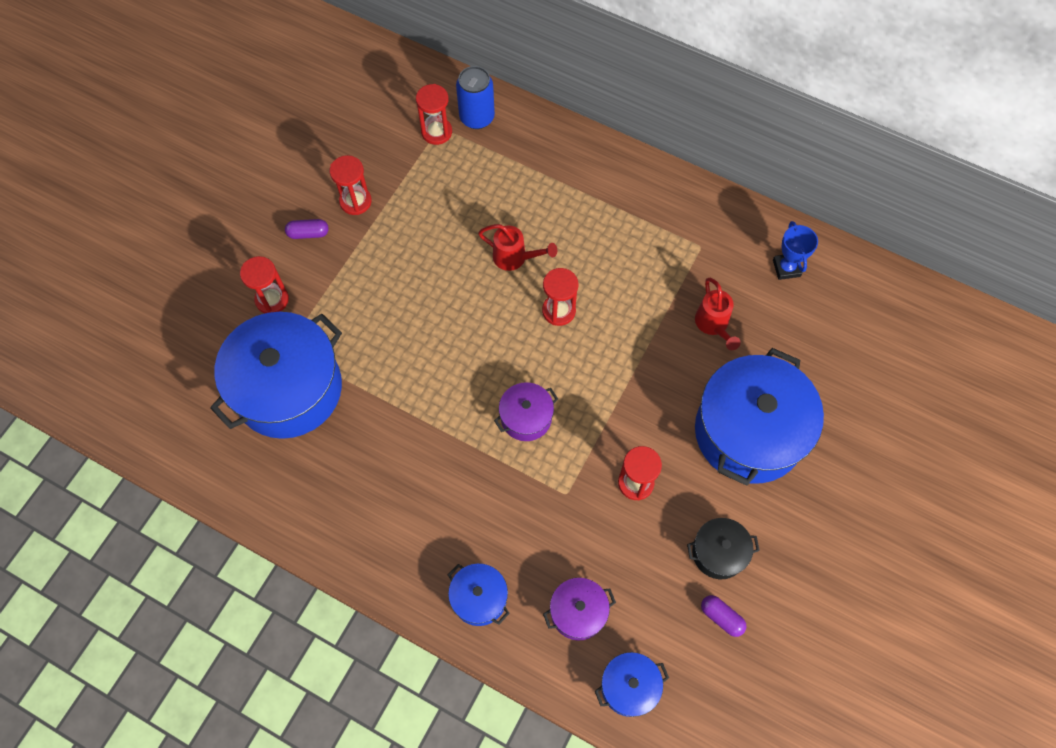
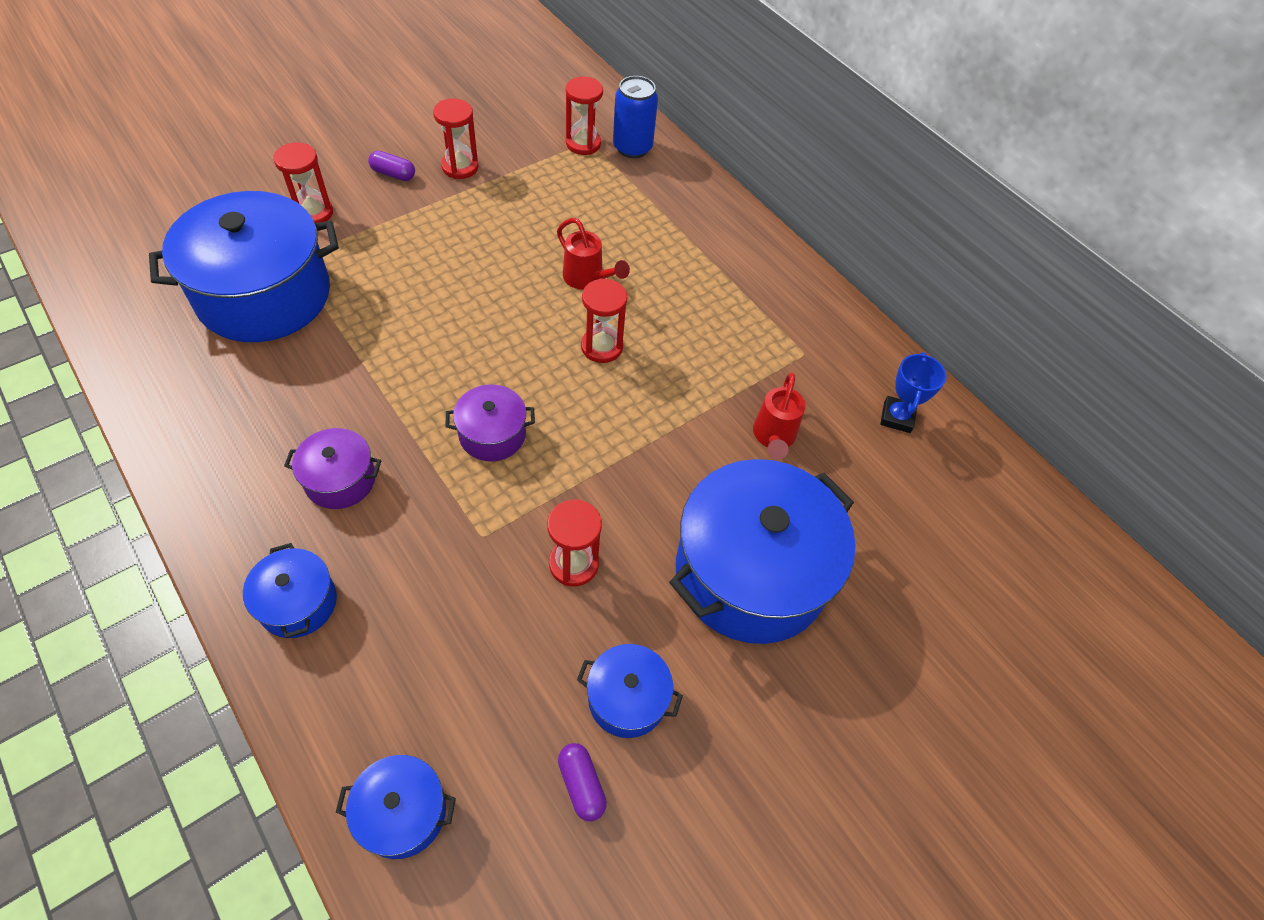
camera: 20 degrees right, 10 degrees down
(578, 612) = (402, 681): purple pot -> purple pot (340, 480)
(718, 552) = (627, 698): black pot -> blue pot

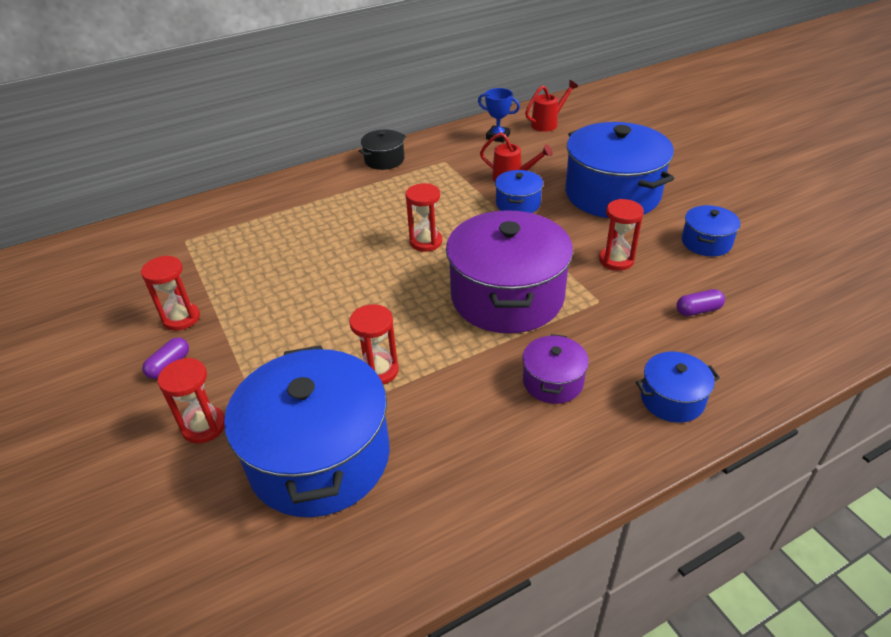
camera: 75 degrees left, 15 degrees down
(402, 812) = (811, 334): blue pot -> blue pot (518, 204)
(492, 434) = (507, 296): purple pot -> purple pot, size x2.14
(581, 784) = (765, 261): purple capsule -> purple capsule (698, 310)
(583, 144) = (186, 244): red hourglass -> red hourglass (378, 371)
(588, 279) = (353, 246): red watering can -> red watering can (548, 123)
(632, 148) = (205, 218): blue can -> none
(793, 287) = (384, 160): none -> black pot

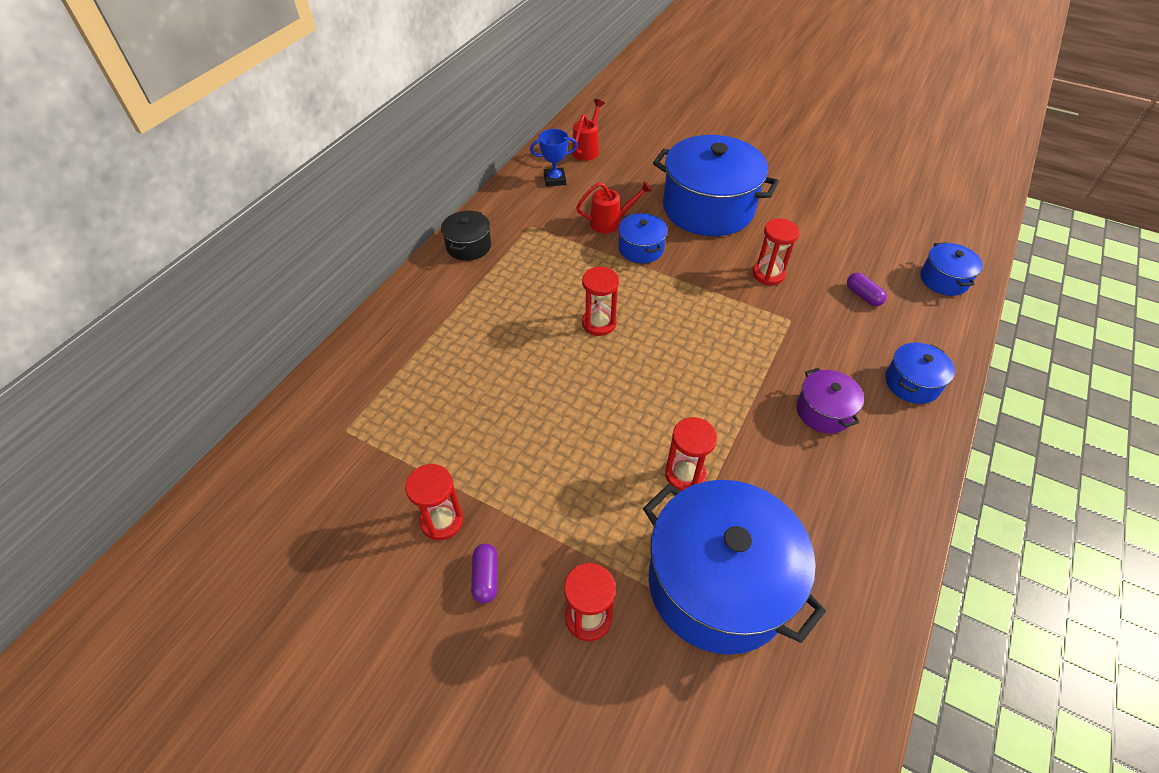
camera: 35 degrees left, 10 degrees up
(507, 296) = (719, 348): purple pot -> none
(698, 310) = (863, 296): purple capsule -> purple capsule turned 75 degrees counterclockwise
(706, 242) = (816, 229): blue pot -> blue pot (944, 280)

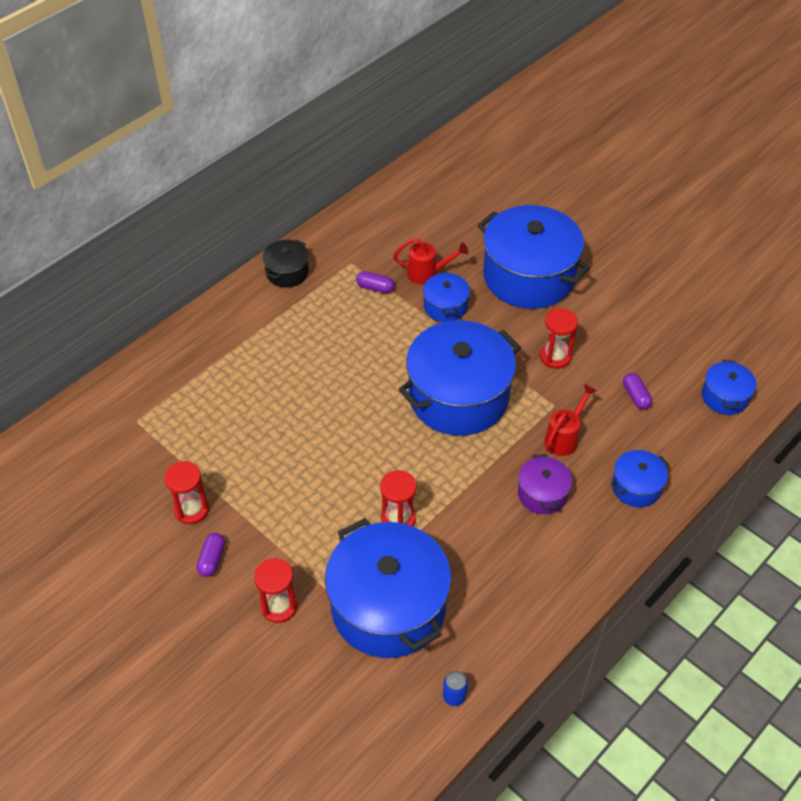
camera: 15 degrees right, 0 degrees up
(554, 180) = (391, 217): blue trophy -> none
(564, 244) = (375, 288): none -> purple capsule
(587, 149) = (436, 188): red watering can -> red watering can (565, 437)
(599, 323) = (377, 372): red hourglass -> none
(692, 331) = (458, 397): none -> blue pot
(844, 680) = (454, 696): none -> blue can

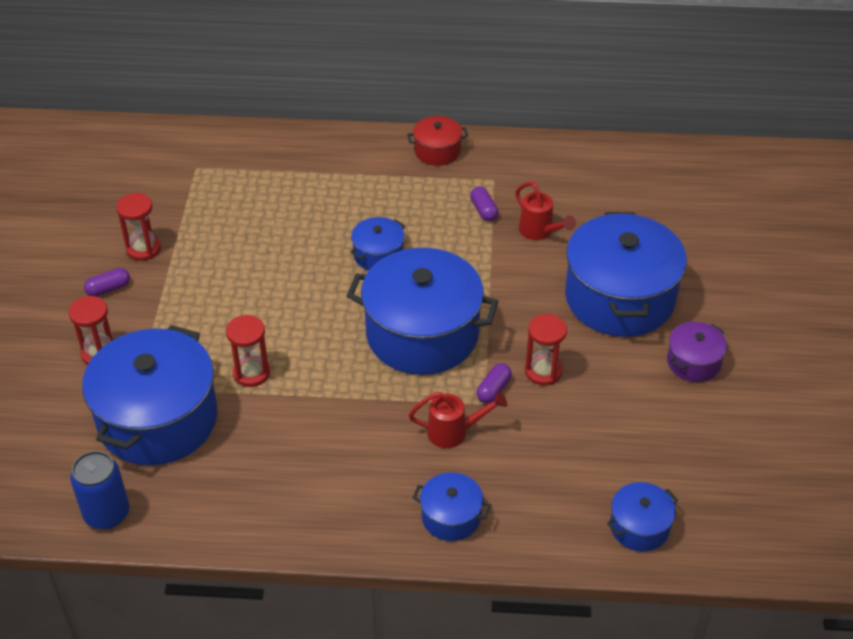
camera: 50 degrees right, 5 degrees down
(287, 272) = (437, 151): black pot -> red pot
(445, 306) = (515, 265): blue pot -> blue pot (378, 255)
(454, 696) = (107, 514): blue can -> blue can, size x1.90
(542, 494) = (373, 452): purple pot -> purple pot (693, 362)
(636, 396) = (561, 457): purple capsule -> purple capsule (493, 390)

